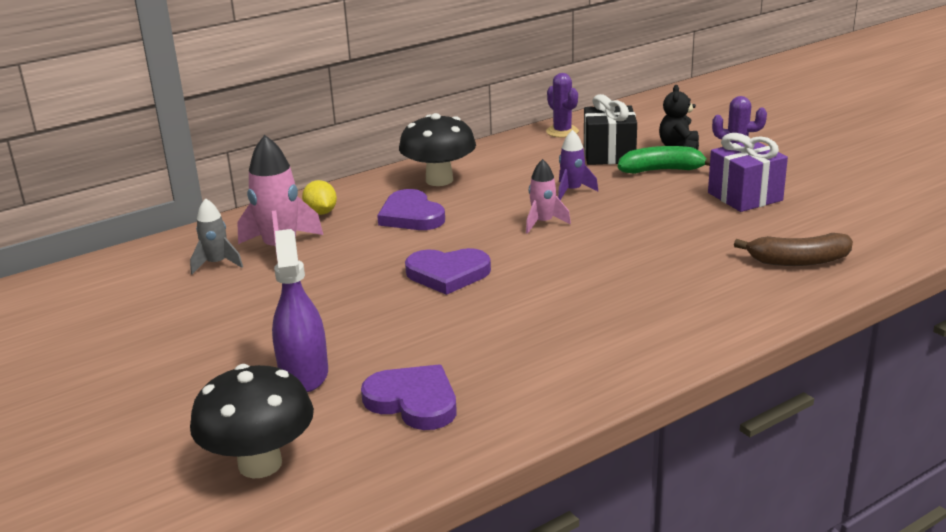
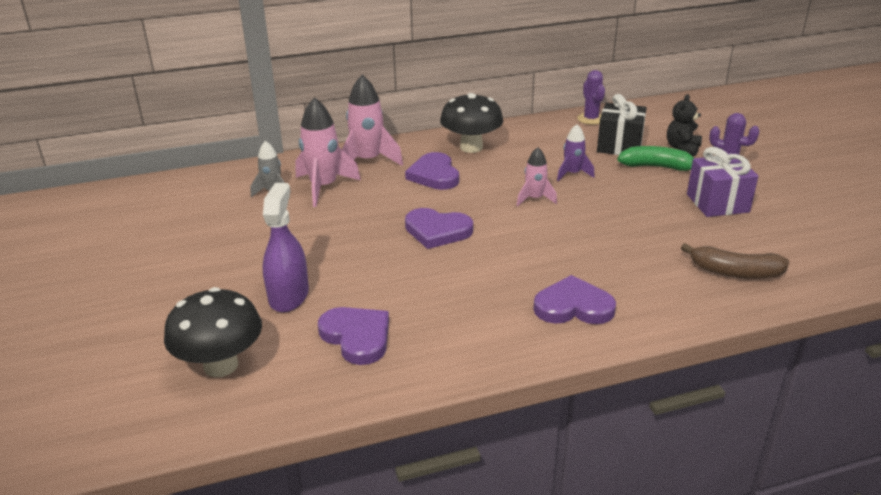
camera: 15 degrees right, 5 degrees up
(321, 212) = (368, 161): yellow lemon -> pink rocket
(645, 324) = (573, 306): none -> purple heart

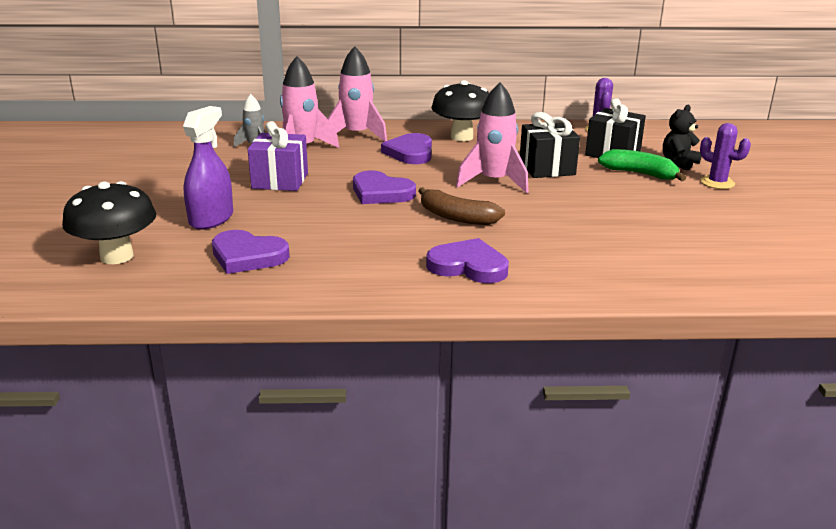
camera: 15 degrees right, 5 degrees down
(357, 337) = (247, 256): purple heart -> purple heart turned 135 degrees clockwise
(535, 199) = (494, 182): pink rocket -> pink rocket, size x1.72
(572, 174) = (547, 168): purple rocket -> black gift
(717, 203) = (683, 210): purple gift -> purple gift (280, 181)
(735, 272) = (659, 265): brown banana -> brown banana (456, 217)

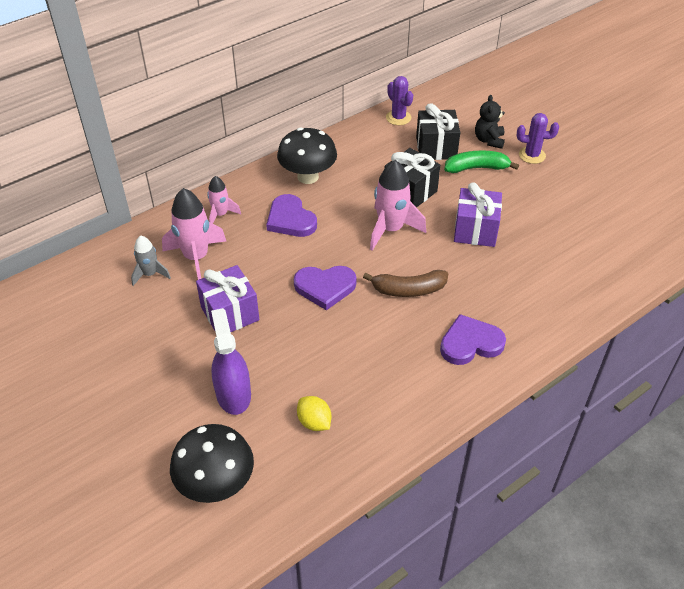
camera: 35 degrees left, 20 degrees up
(247, 256) = (314, 422): purple heart -> yellow lemon
(357, 135) = (221, 214): pink rocket -> pink rocket, size x0.58
(581, 206) = (475, 230): none -> purple gift

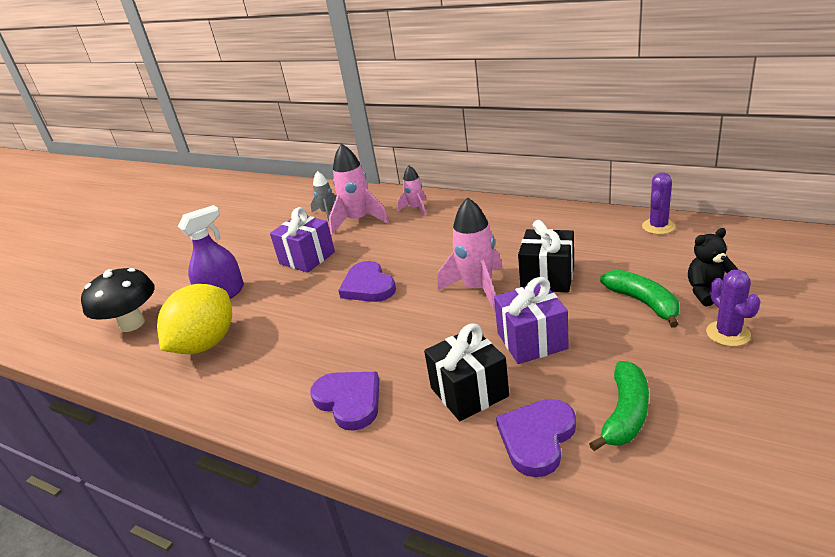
camera: 70 degrees right, 15 degrees down
(290, 219) = (440, 237): purple heart -> purple heart (537, 438)
(308, 177) = (505, 221): black mushroom -> none
(314, 422) = (206, 344): yellow lemon -> yellow lemon, size x2.10
(408, 290) = (400, 331): brown banana -> none
(436, 148) = (641, 265): black gift -> black gift (469, 392)
(569, 225) = (625, 414): none -> green banana

